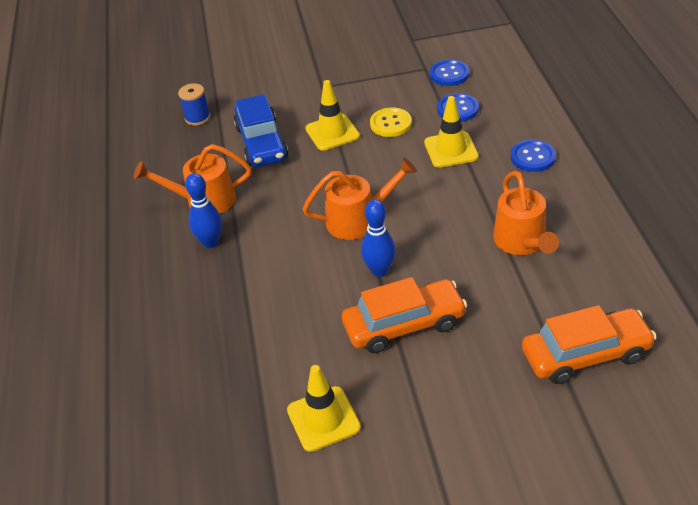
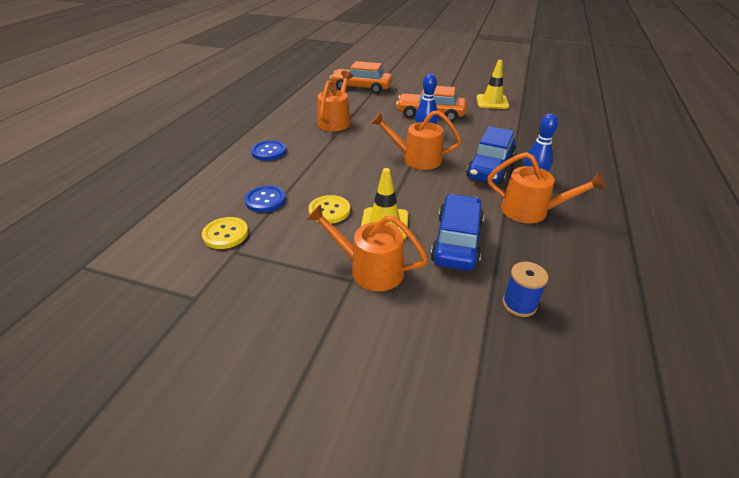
camera: 155 degrees left, 5 degrees down
(266, 244) = (490, 167): none -> blue car
(315, 97) = (369, 269): none -> orange watering can
(449, 74) = (225, 234): blue button -> yellow button
(451, 150) = (310, 175): yellow traffic cone -> none

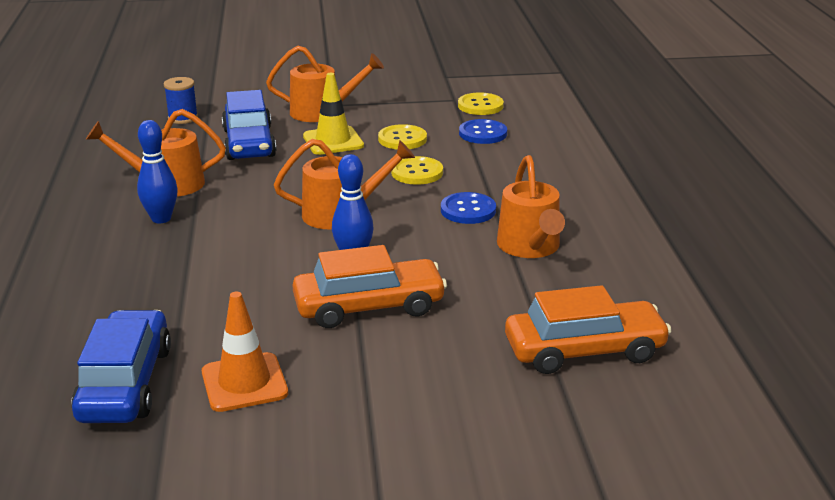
camera: 155 degrees right, 10 degrees down
(269, 152) = (560, 178): blue button -> blue button (468, 210)
(348, 177) = (417, 172): none -> yellow button
(490, 167) = (225, 225): blue car -> blue car (125, 383)
(492, 102) = (244, 383): yellow traffic cone -> orange traffic cone

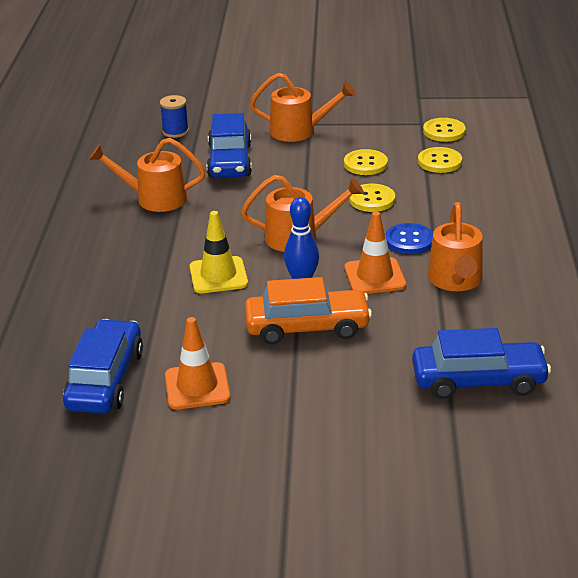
camera: 10 degrees right, 5 degrees up
(161, 219) = (147, 232): blue bowling pin -> none
(333, 141) = (303, 163): yellow traffic cone -> yellow traffic cone (218, 275)
(437, 248) = (375, 276): none -> orange traffic cone
(483, 133) = (439, 162): blue button -> yellow button
(584, 350) = (478, 380): orange car -> blue car

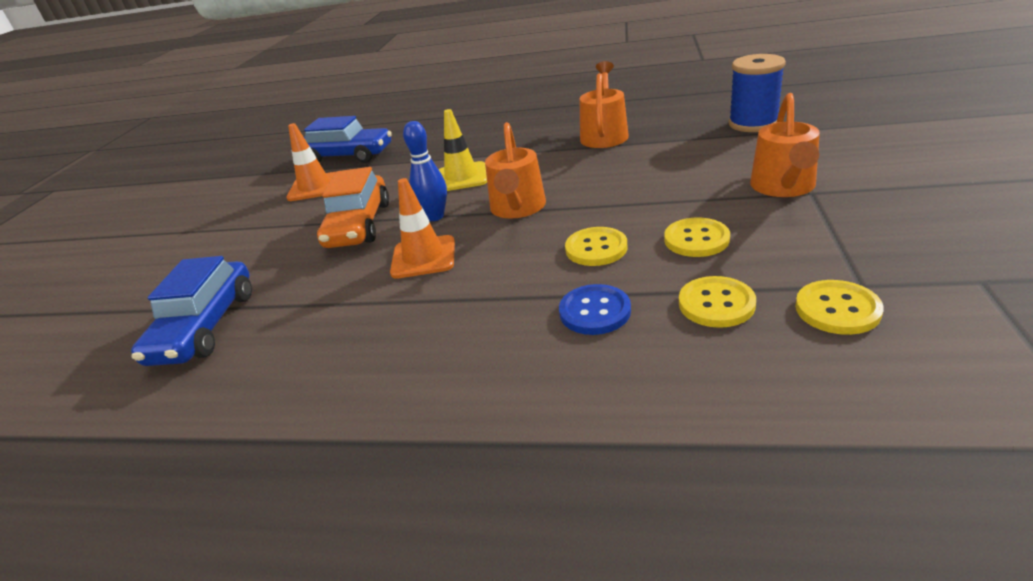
camera: 100 degrees right, 0 degrees up
(175, 132) = (753, 123): blue spool -> blue spool, size x1.59
(229, 161) = (688, 157): blue car -> none
(409, 240) = (490, 279): blue button -> blue button (595, 311)
(456, 281) = (388, 315): orange watering can -> none

